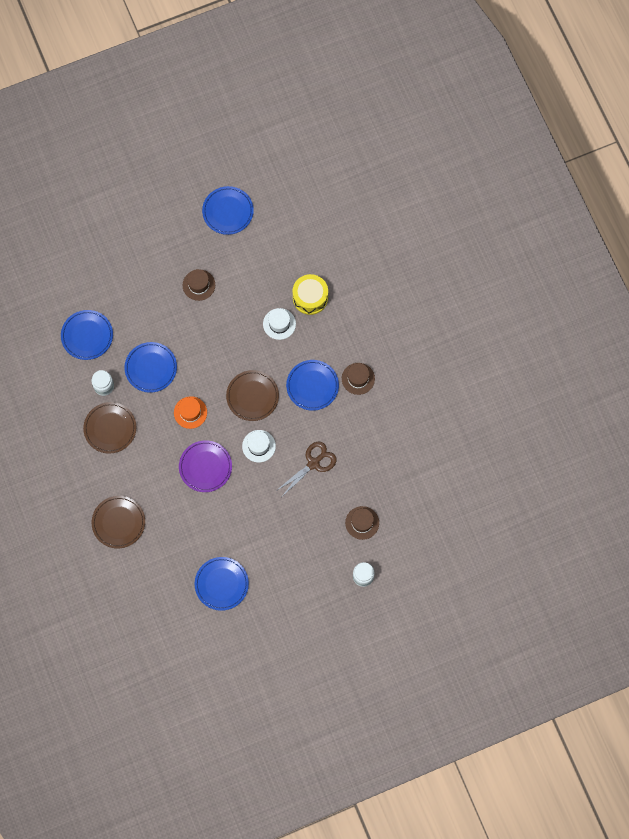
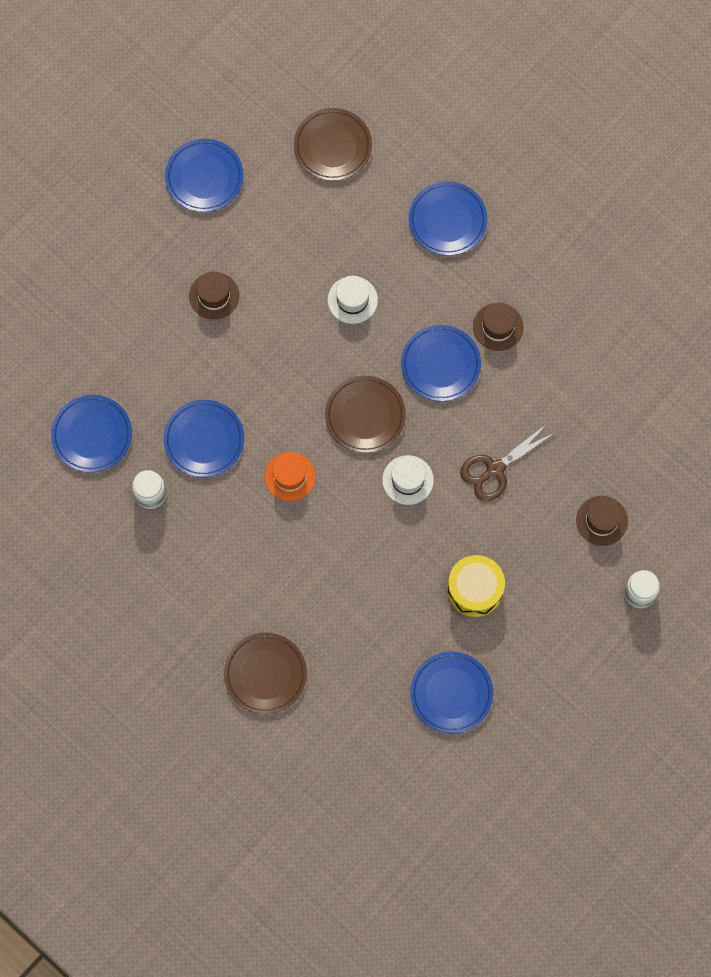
camera: 25 degrees left, 0 degrees up
(110, 428) = (188, 549): brown plate -> brown plate (332, 146)
(205, 467) = (348, 542): purple plate -> none
(310, 297) = (377, 245): yellow drum -> yellow drum (475, 589)
(313, 463) = (495, 469): brown scissors -> brown scissors turned 150 degrees counterclockwise
(359, 301) = (447, 220): none -> blue plate

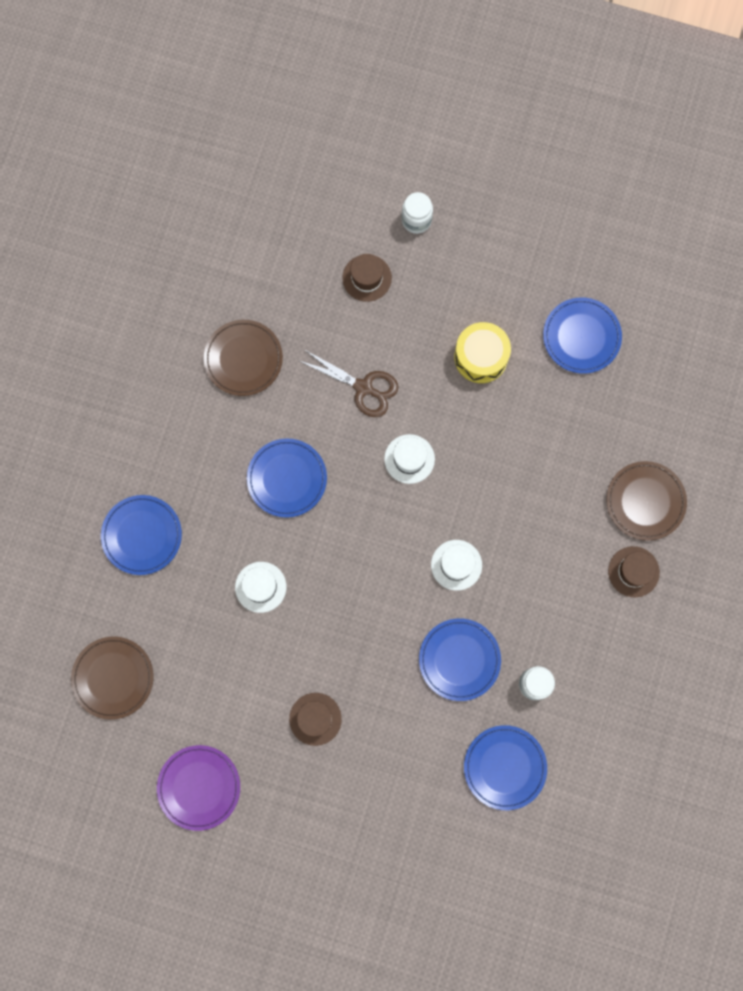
camera: 115 degrees left, 5 degrees up
(204, 177) = (199, 787): blue plate -> purple plate
(290, 476) = (456, 565): orange hat -> white hat
(365, 415) = (367, 524): brown plate -> brown plate (243, 359)
(498, 327) = (227, 444): brown hat -> brown hat (633, 571)

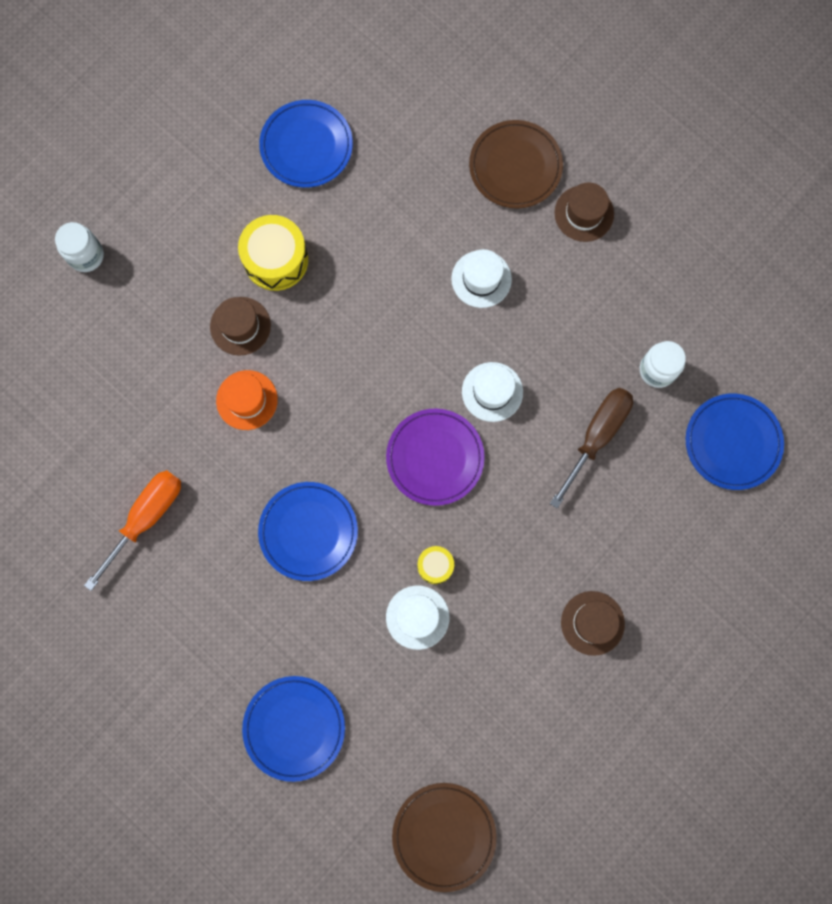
camera: 65 degrees left, 0 degrees up
(199, 787) = (612, 790): purple plate -> purple plate (435, 458)
(243, 359) = (146, 518): brown plate -> orange screwdriver
(304, 582) = (435, 566): none -> yellow drum
(363, 387) = (247, 400): brown scissors -> orange hat
(367, 278) = (123, 339): brown hat -> brown hat (240, 326)
(409, 459) = (351, 387): white hat -> white hat (481, 279)
(459, 659) = (596, 436): blue plate -> brown screwdriver

